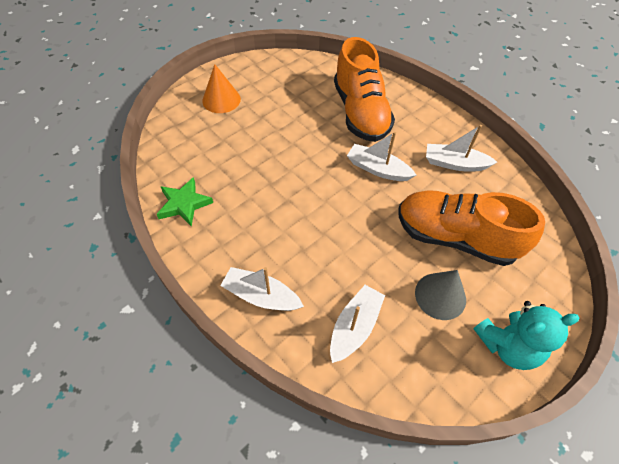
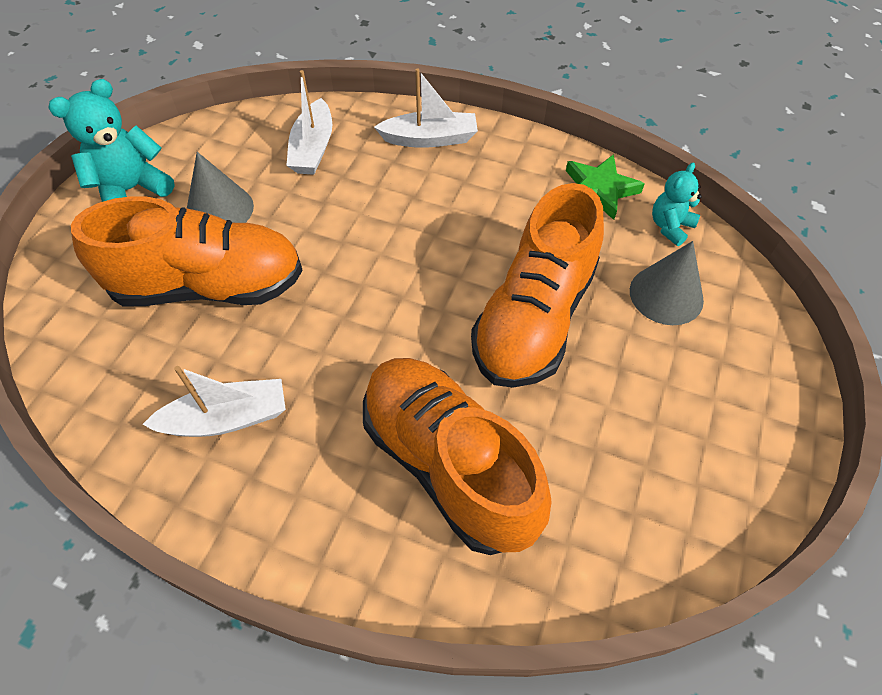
camera: 155 degrees right, 0 degrees up
(169, 166) = (670, 227): none -> turquoise teddy bear
(209, 135) = (666, 295): none -> grey cone
(221, 100) = (718, 372): orange cone -> none
(283, 150) = (534, 319): none -> orange shoe
(377, 169) = (362, 349): white boat -> none

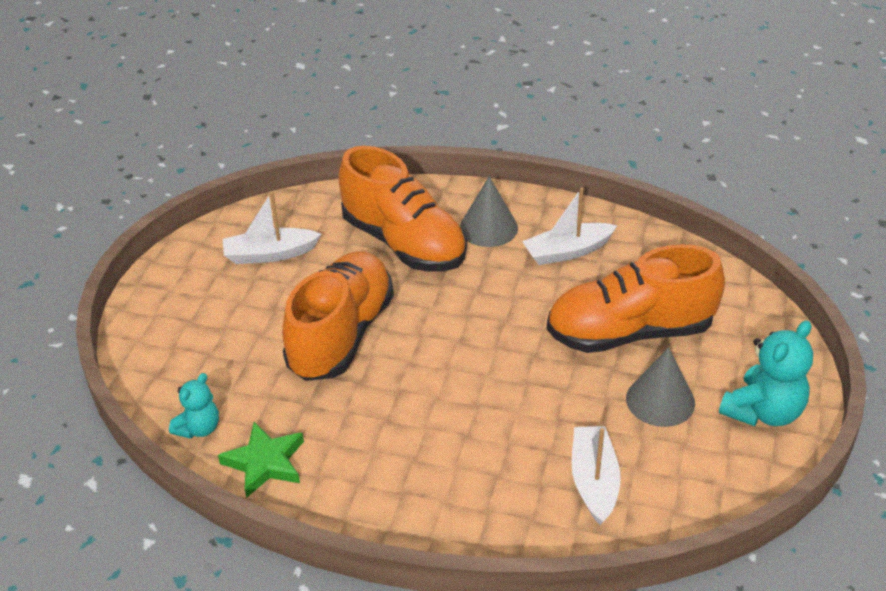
camera: 175 degrees right, 15 degrees down
(430, 139) = (460, 509): white boat -> white boat (270, 254)
(666, 295) = (221, 364): grey cone -> grey cone (488, 228)

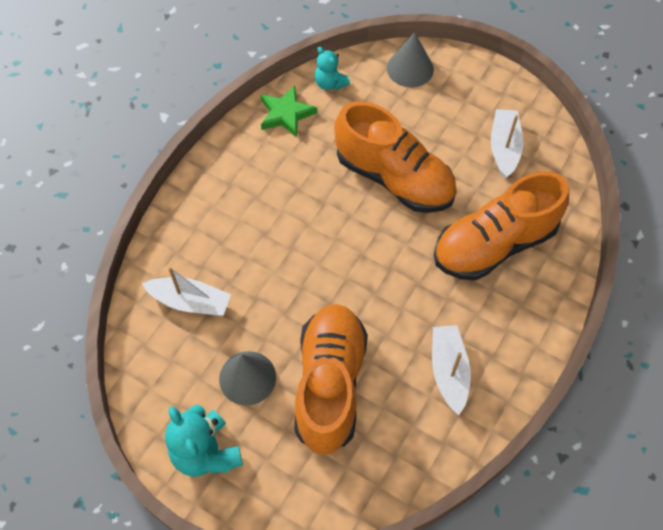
camera: 105 degrees right, 20 degrees up
(488, 228) = (499, 316): grey cone -> grey cone (410, 68)

